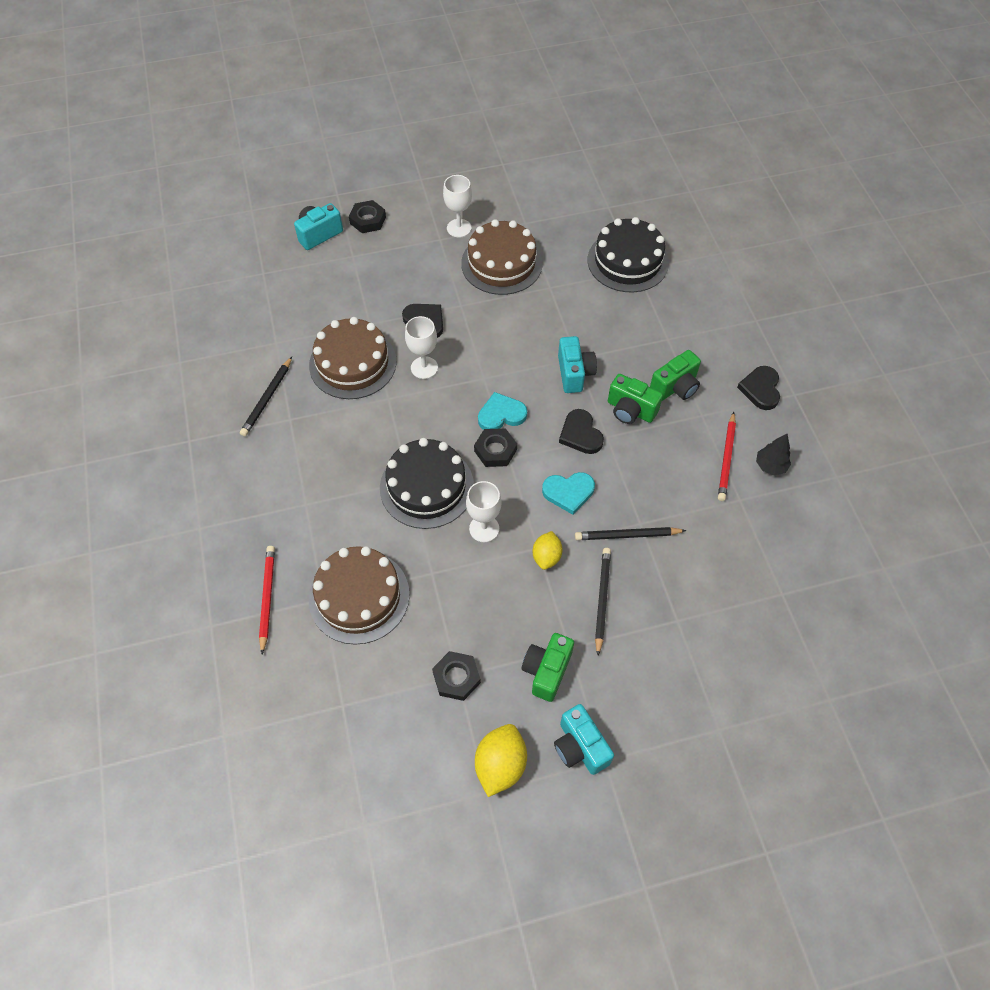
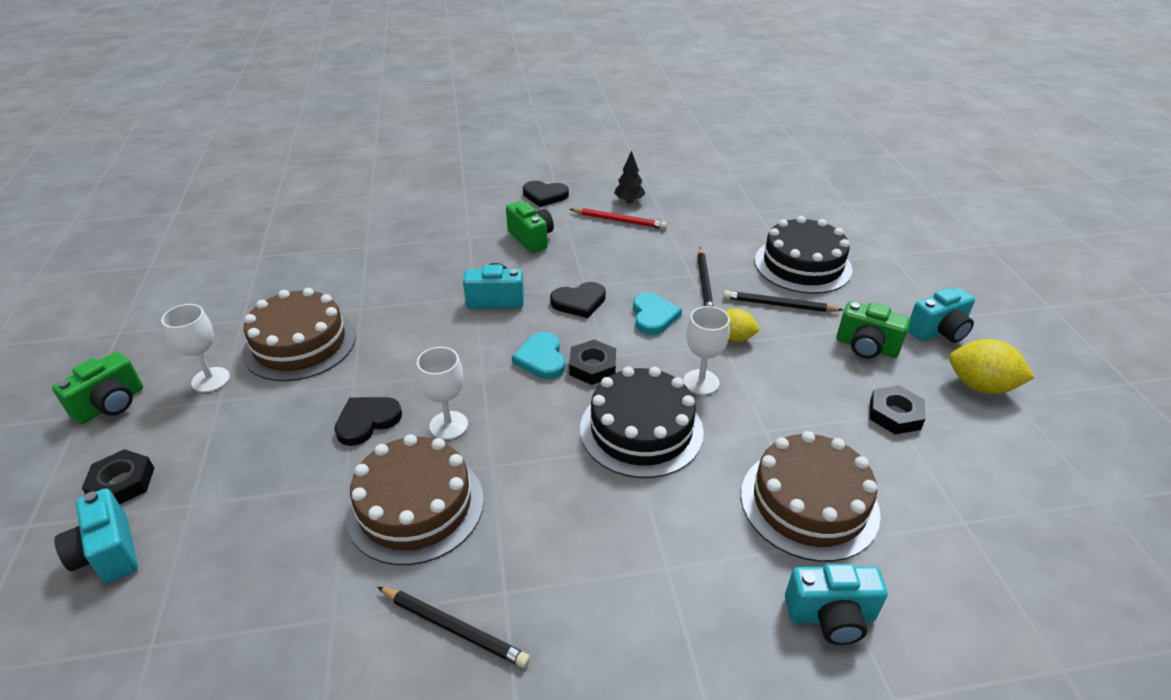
camera: 85 degrees left, 20 degrees down
(267, 598) = (830, 616): red pencil -> turquoise camera
(628, 261) = (350, 250): black cake -> black cake (802, 265)
(630, 410) = (554, 267): green camera -> green camera (111, 404)

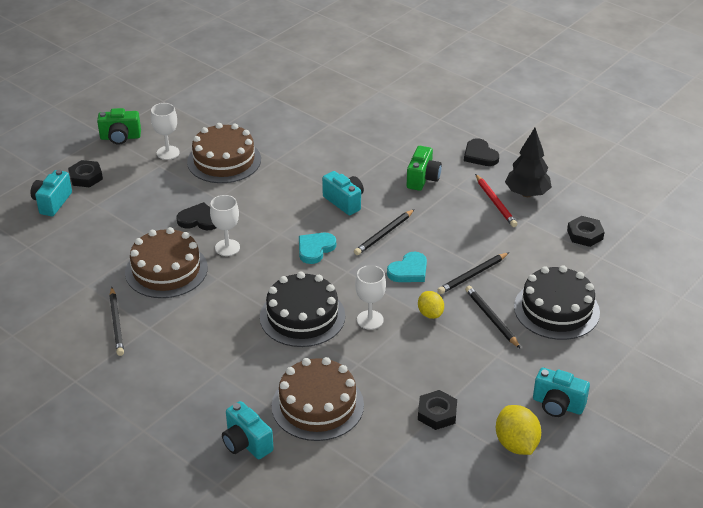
camera: 50 degrees right, 0 degrees up
(579, 302) = (384, 234): black heart -> black pencil
(592, 366) = (332, 271): black nut -> black nut (585, 234)
(629, 201) = (527, 193): black tree -> black tree, size x1.65
(866, 347) = (494, 376): green camera -> none

